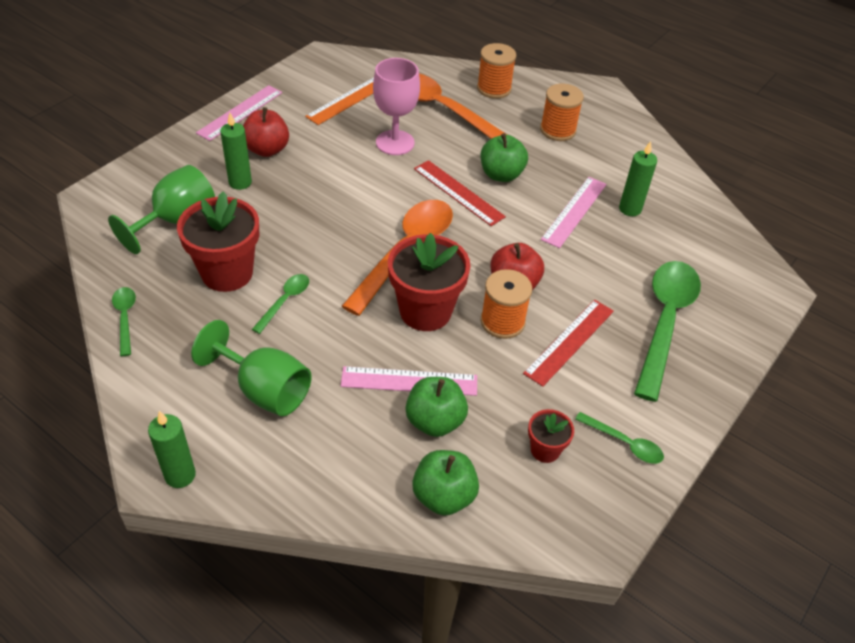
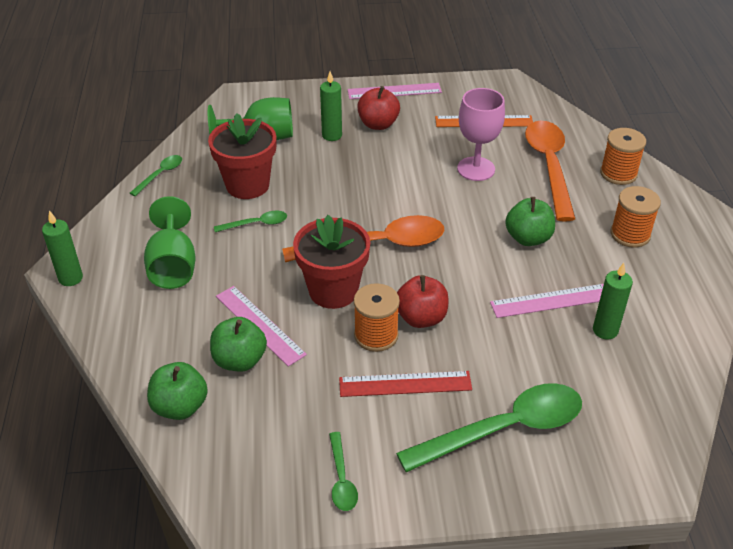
camera: 50 degrees right, 5 degrees down
(458, 192) = (474, 230): red ruler -> none
(545, 450) = (281, 435): red flower pot -> none

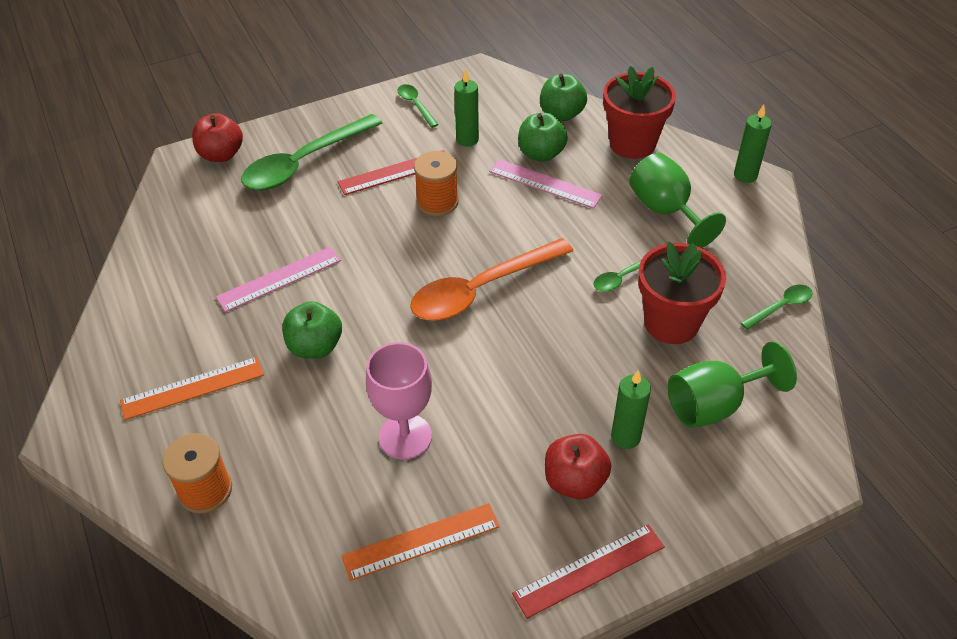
camera: 160 degrees right, 5 degrees up
(160, 175) = (781, 307): green spoon -> green spoon turned 135 degrees counterclockwise
(333, 291) = (498, 230): red flower pot -> red flower pot (632, 144)
(394, 91) = (589, 570): pink ruler -> red ruler
(421, 318) = (402, 228): red apple -> red apple (221, 154)
(549, 166) = (305, 473): orange spoon -> none
(605, 330) = (222, 263): green candle -> green candle (467, 139)
(630, 234) = (192, 388): orange spool -> orange ruler

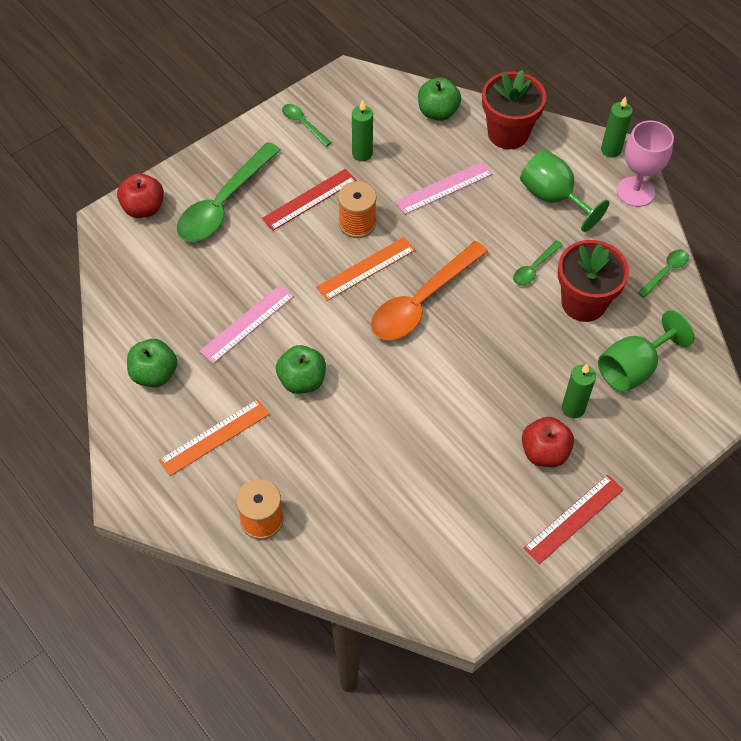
camera: 15 degrees left, 10 degrees up
(405, 436) = (403, 443): pink goblet -> pink goblet (635, 192)
(421, 541) = (444, 524): orange ruler -> orange ruler (366, 269)
(541, 154) = (432, 158): green apple -> green apple (154, 374)
(544, 183) = (444, 188): pink ruler -> pink ruler turned 45 degrees counterclockwise

